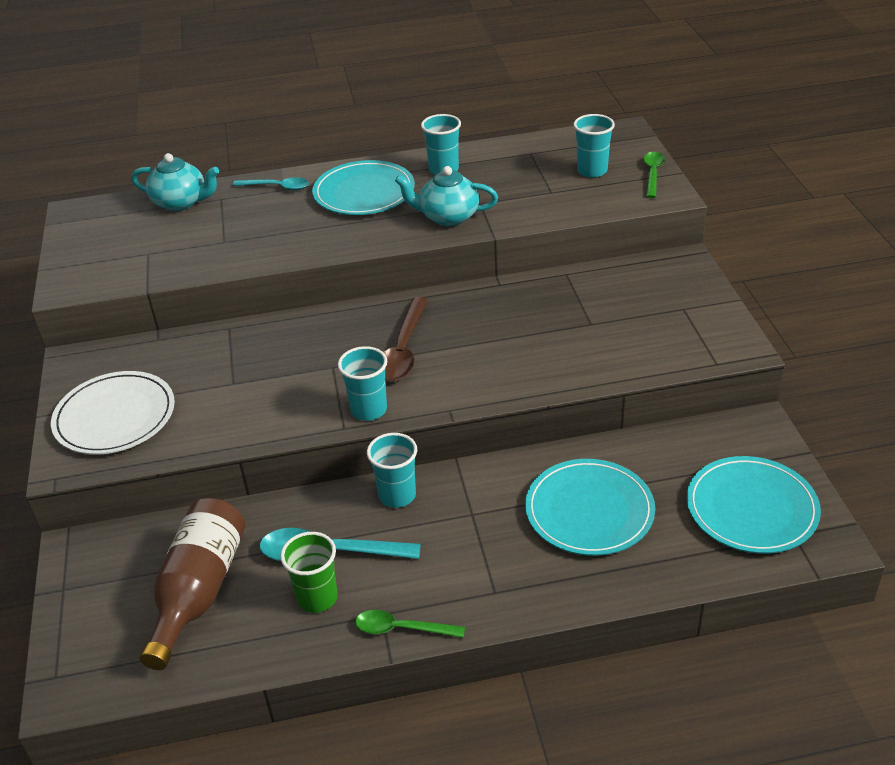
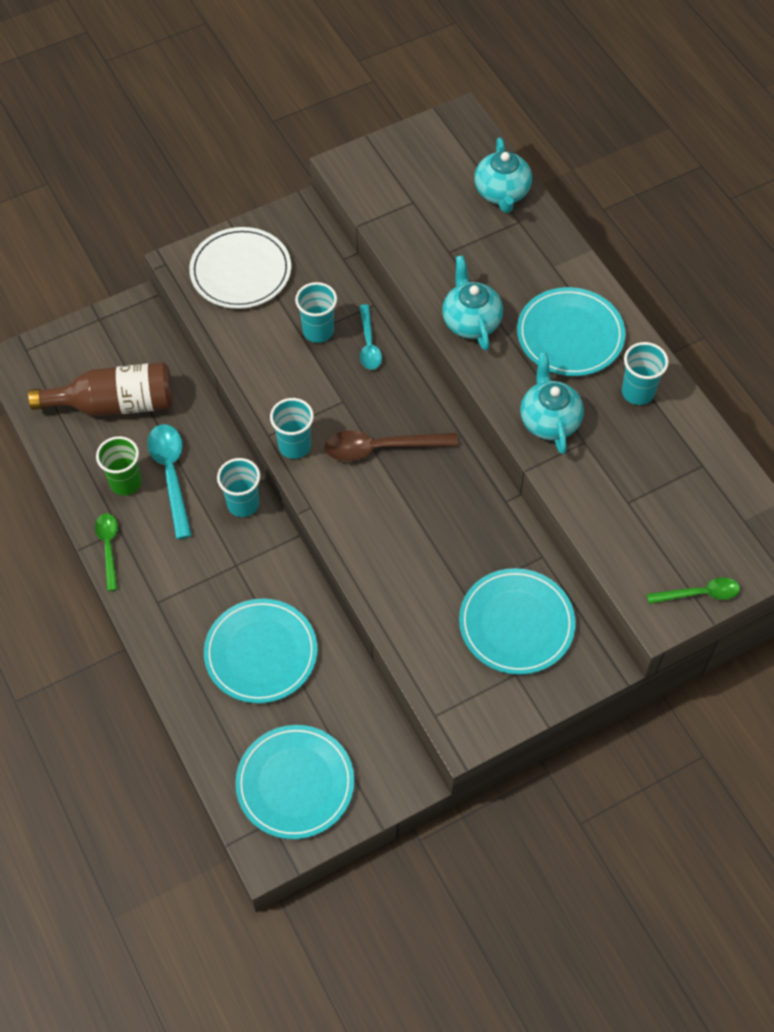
camera: 70 degrees right, 20 degrees up
(277, 187) = (554, 259): turquoise spoon -> turquoise spoon (369, 344)
(313, 241) = (471, 321): none -> turquoise teapot
(592, 171) = (685, 532): turquoise cup -> turquoise cup (318, 331)
(631, 299) = (516, 623): none -> turquoise plate

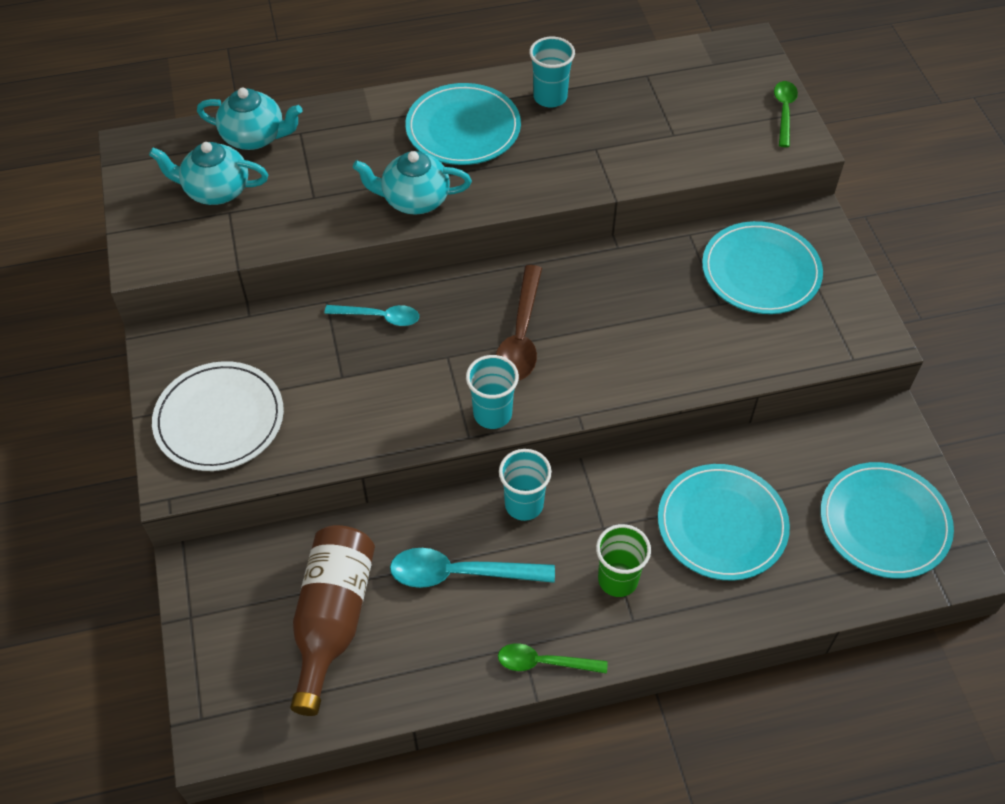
camera: 75 degrees left, 5 degrees down
(125, 482) = (455, 627): green cup -> green cup (617, 580)
(318, 331) = (342, 360): turquoise cup -> none
(549, 420) = (561, 168): turquoise teapot -> turquoise teapot (216, 190)

